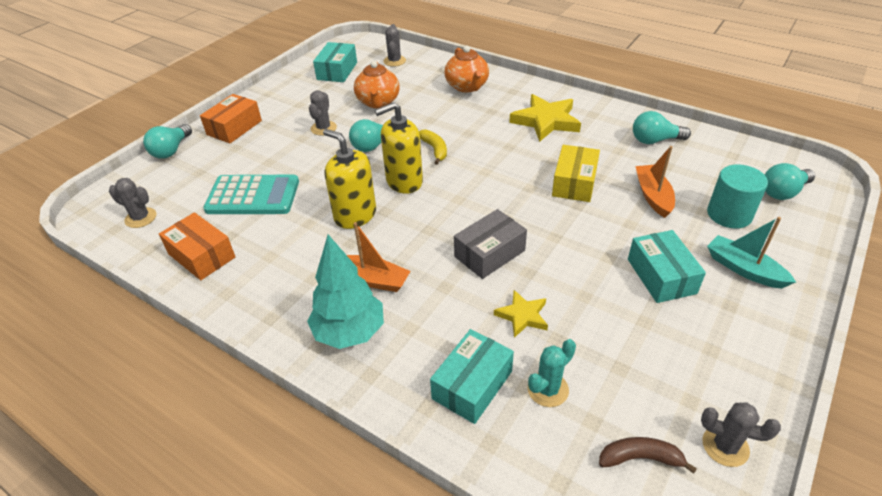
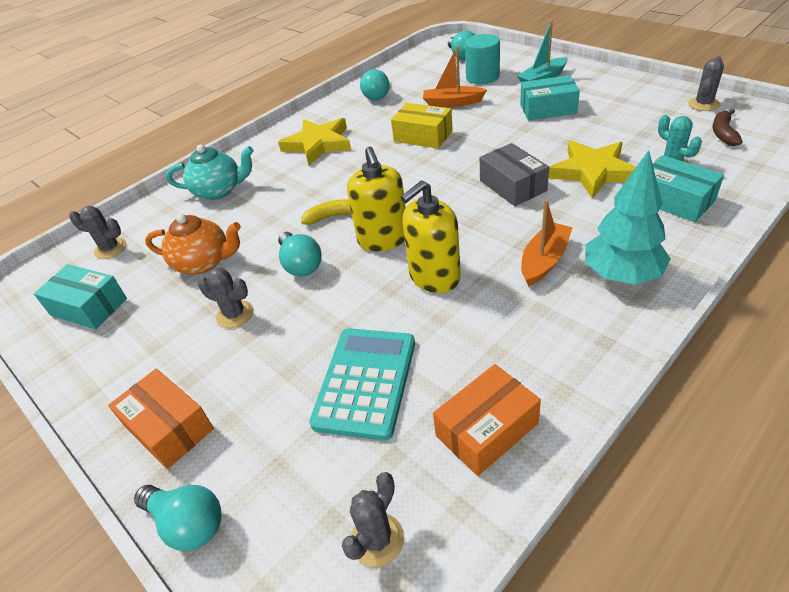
camera: 75 degrees left, 0 degrees up
(467, 86) = (219, 190): orange teapot -> turquoise teapot
(522, 316) = (593, 172): yellow star -> yellow star, size x1.78

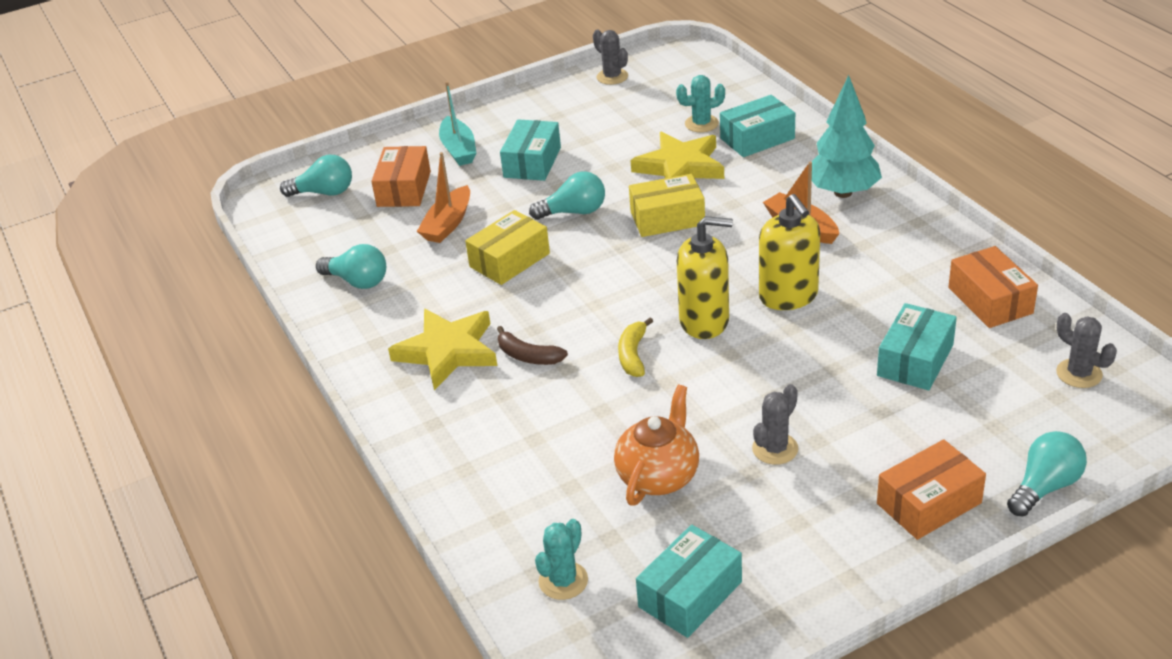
camera: 75 degrees left, 5 degrees down
(110, 249) = (563, 581): grey cactus -> turquoise cactus
(219, 190) = (492, 459): turquoise teapot -> none
(301, 264) = (713, 389): turquoise light bulb -> turquoise light bulb (574, 212)
(366, 382) = (915, 360): turquoise calculator -> turquoise box
(482, 77) = (404, 189): turquoise cylinder -> orange box
(512, 186) = (667, 218): grey box -> yellow box
(723, 133) = (672, 84): brown banana -> brown banana (528, 356)

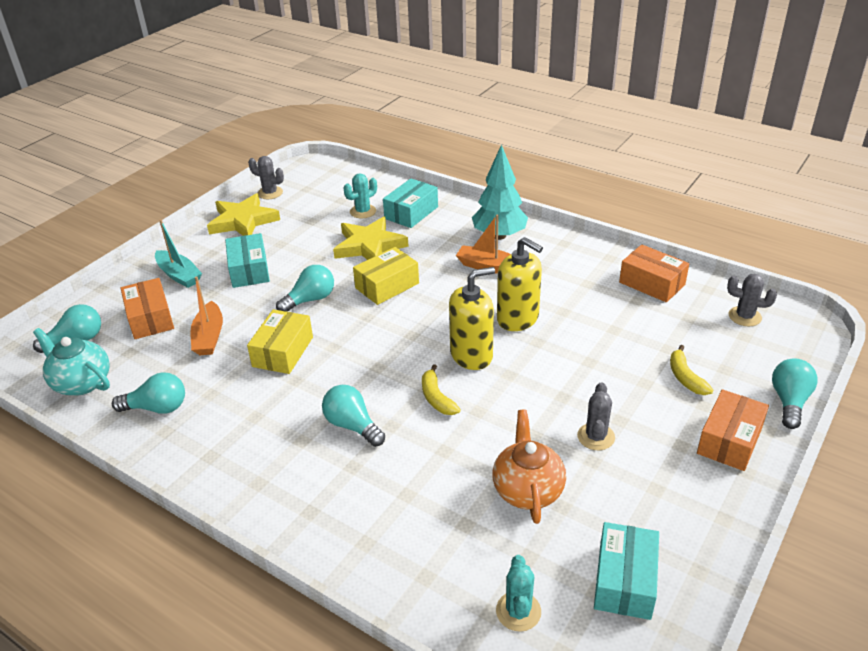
camera: 30 degrees left, 0 degrees up
(305, 236) = (81, 382): none -> turquoise teapot
(448, 351) = (280, 444): yellow star -> yellow star (243, 221)
(528, 356) = (352, 426): brown banana -> turquoise light bulb
(915, 360) = (638, 339): turquoise box -> none
(936, 420) = (685, 377): none -> yellow banana

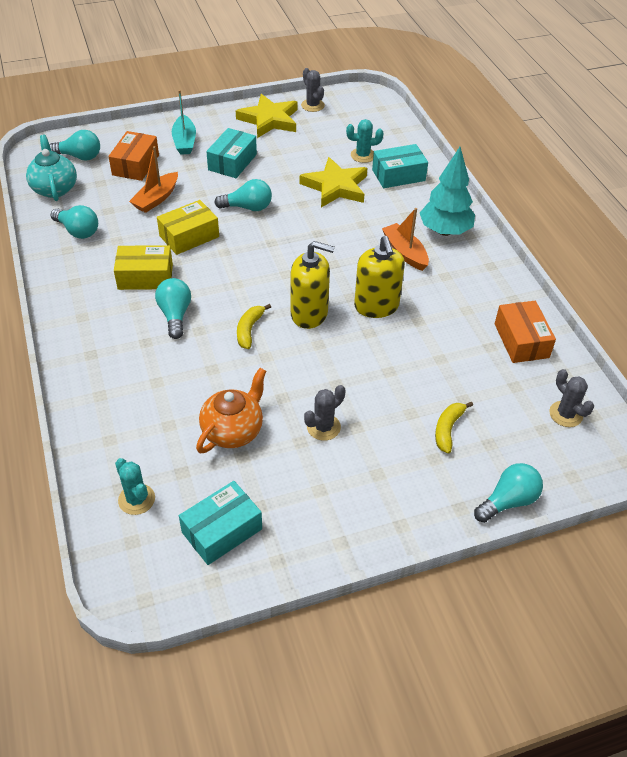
camera: 35 degrees right, 10 degrees up
(387, 286) = (312, 226): yellow box -> yellow box (145, 277)
(518, 611) = (136, 499): turquoise cactus -> turquoise cactus turned 75 degrees counterclockwise
(729, 440) = (419, 496): orange box -> none

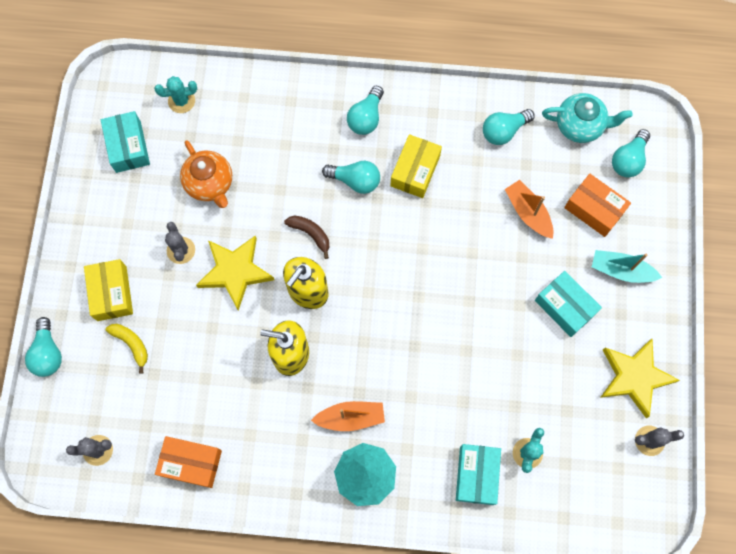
camera: 115 degrees right, 25 degrees up
(189, 236) = (457, 225): yellow box -> yellow box (112, 293)
(248, 207) = (481, 294): turquoise light bulb -> turquoise light bulb (366, 118)
(249, 330) = (310, 234): yellow banana -> brown banana
(335, 187) = (482, 397): yellow star -> yellow star (235, 272)

